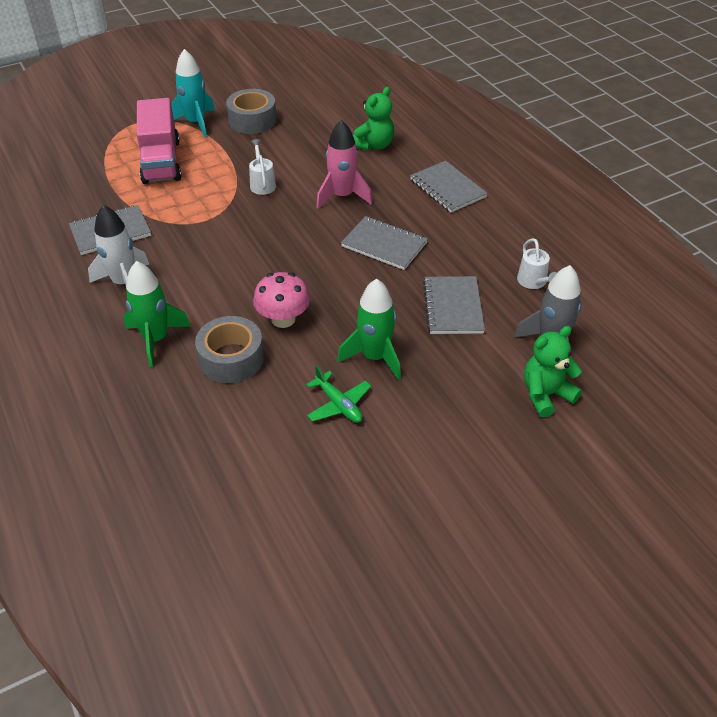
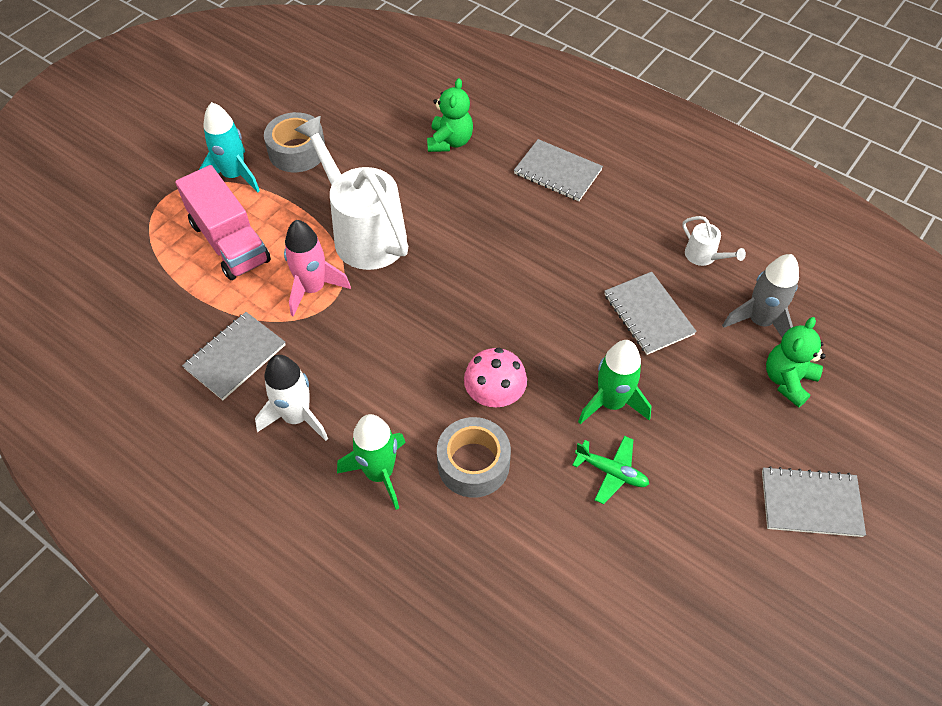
camera: 25 degrees left, 10 degrees up
(262, 183) = (363, 232): white watering can -> white watering can, size x2.36
(342, 196) = (458, 219): pink rocket -> pink rocket (313, 288)
(384, 245) = (538, 265): grey notebook -> grey notebook (810, 503)

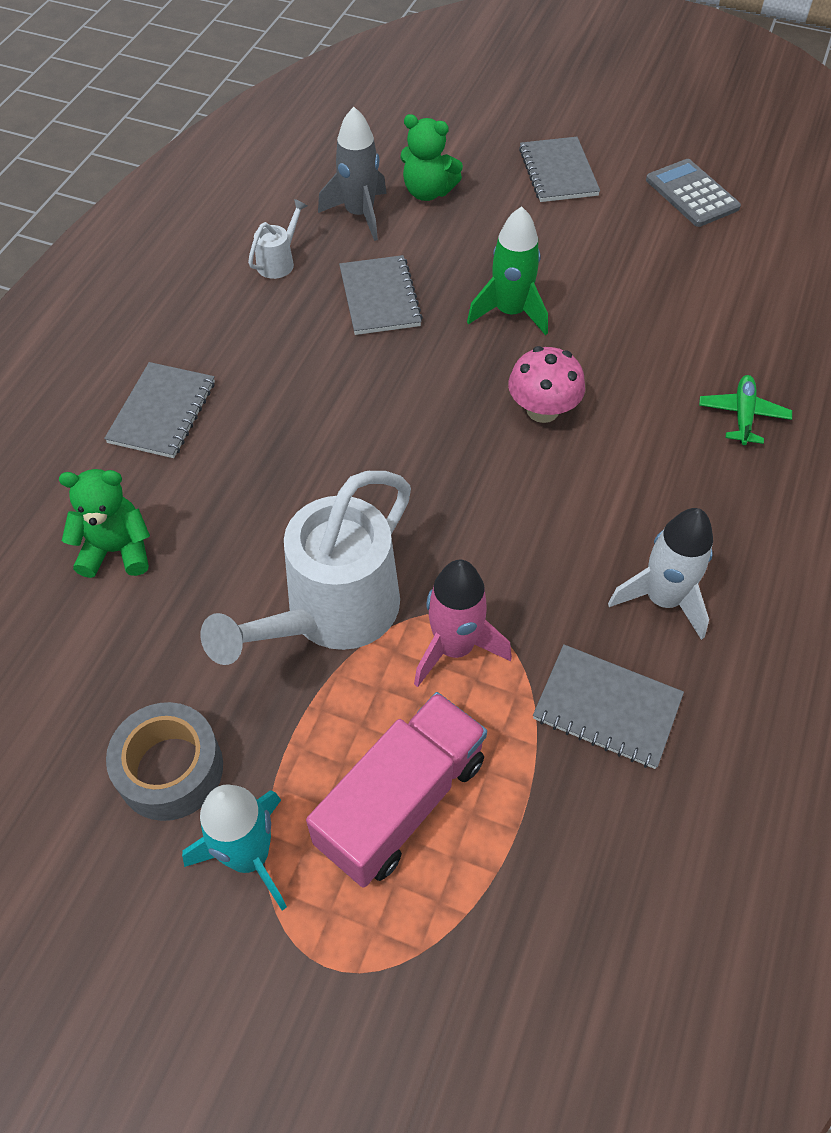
camera: 105 degrees left, 0 degrees up
(379, 473) = (693, 492): green rocket -> none
(473, 464) = (638, 411): grey tape -> none
(611, 472) = (592, 302): green plane -> green plane (743, 415)
(648, 314) = (379, 297): grey notebook -> grey notebook turned 60 degrees counterclockwise
(761, 628) = (692, 194): none -> grey calculator

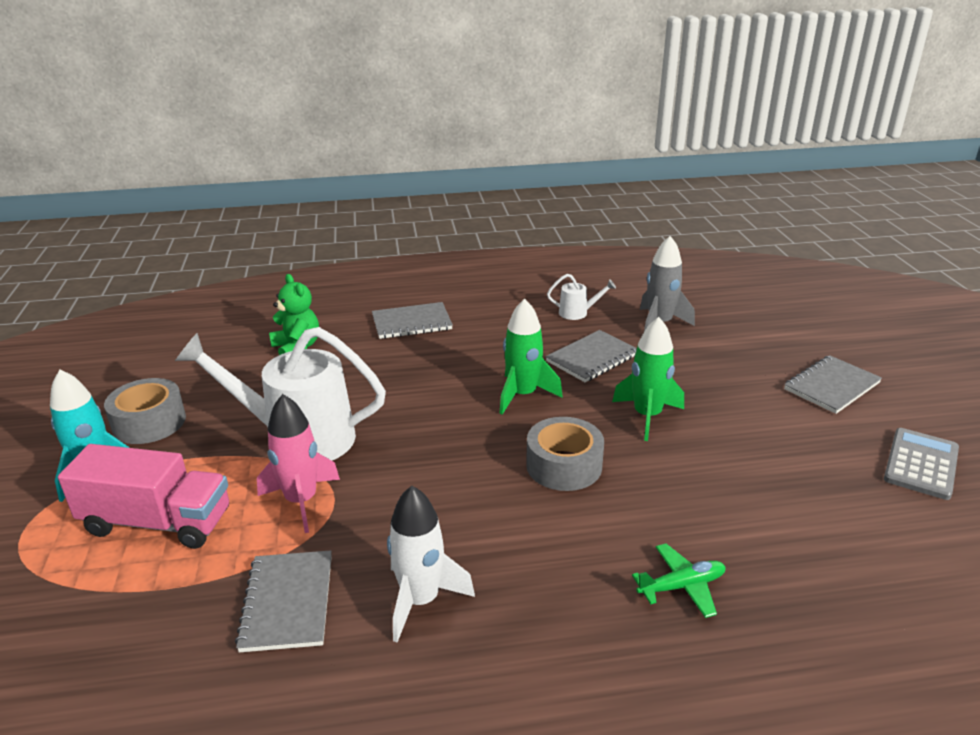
camera: 60 degrees right, 25 degrees down
(403, 384) = (523, 395): none -> green rocket
(428, 192) = (720, 340): green teddy bear -> none
(542, 410) = (564, 465): pink mushroom -> grey tape

